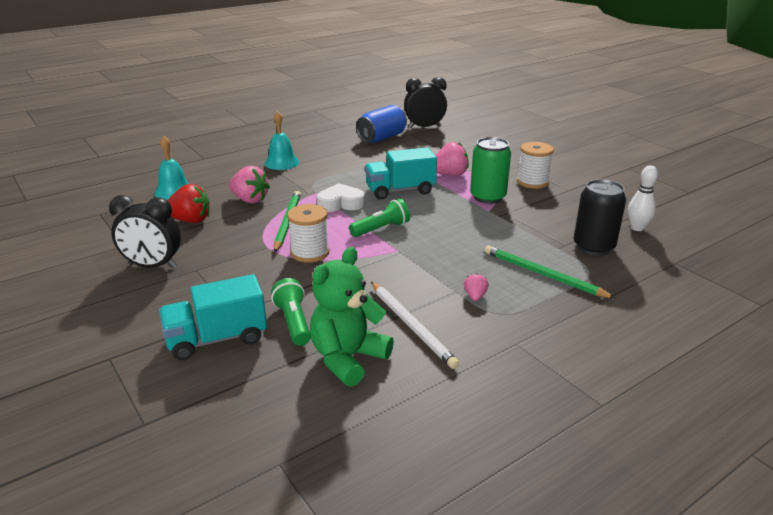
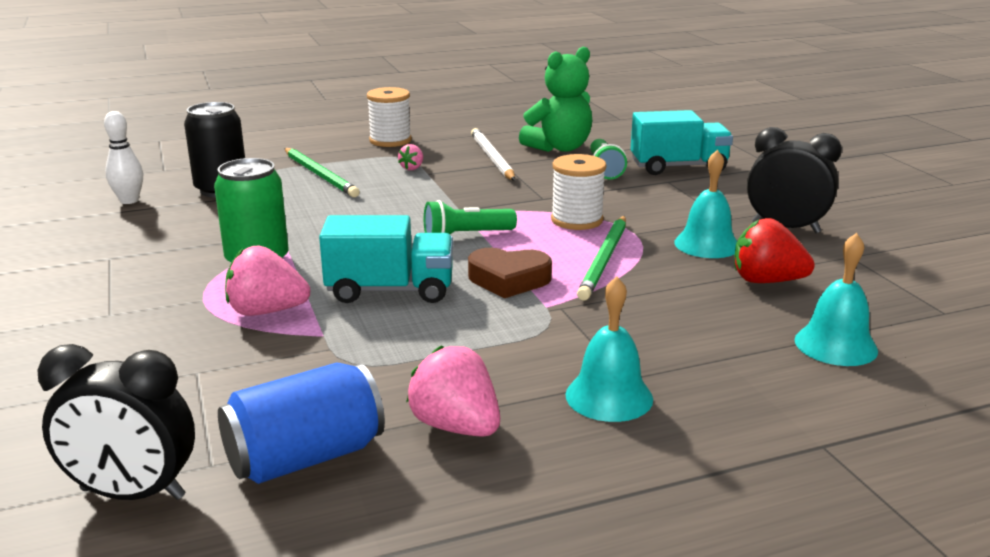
camera: 165 degrees left, 5 degrees down
(218, 243) = (707, 244): none -> turquoise bell
(250, 200) = (672, 306): pink strawberry -> pink strawberry (456, 426)
(340, 203) = (508, 280): white heart -> brown heart
(532, 182) = (143, 277): white spool -> white spool (390, 140)

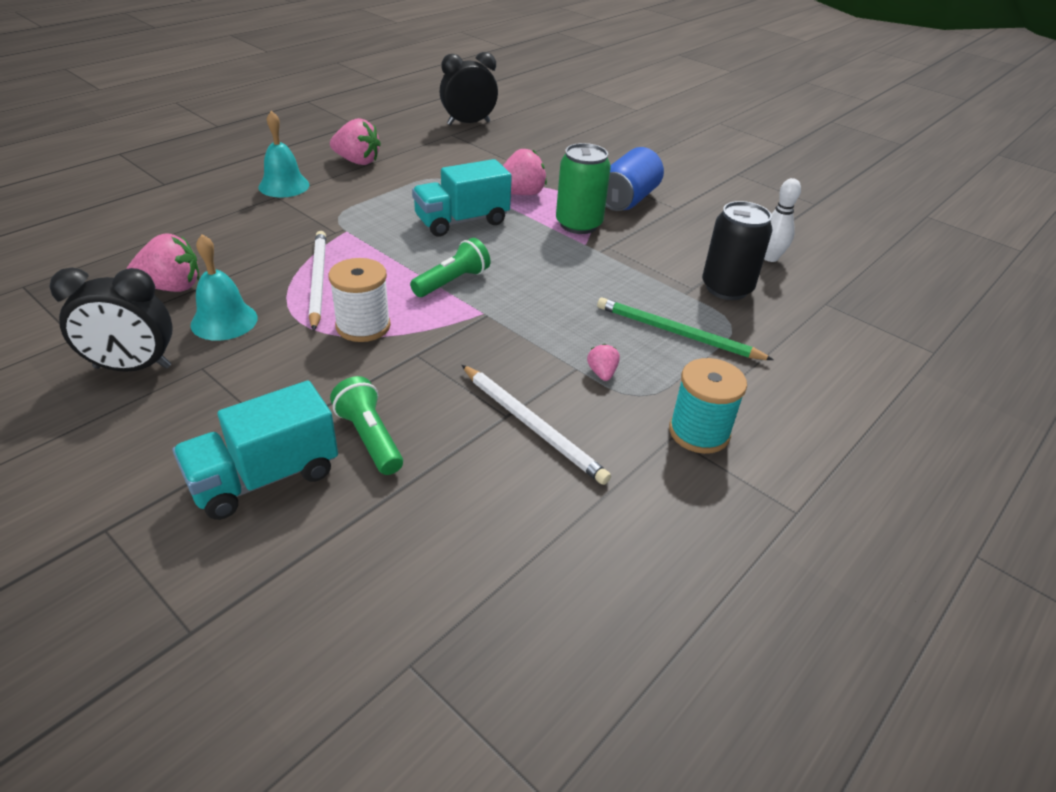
camera: 150 degrees right, 15 degrees up
(305, 457) = (415, 141): blue can -> blue can (627, 199)
(390, 140) = (699, 432): white spool -> turquoise spool
(508, 280) = (385, 246): brown heart -> none
(559, 148) = (460, 486): green teddy bear -> none
(604, 260) = (318, 281): green pencil -> white pencil
(766, 281) = (171, 287): red strawberry -> pink strawberry
(835, 345) = (132, 240): turquoise bell -> none

